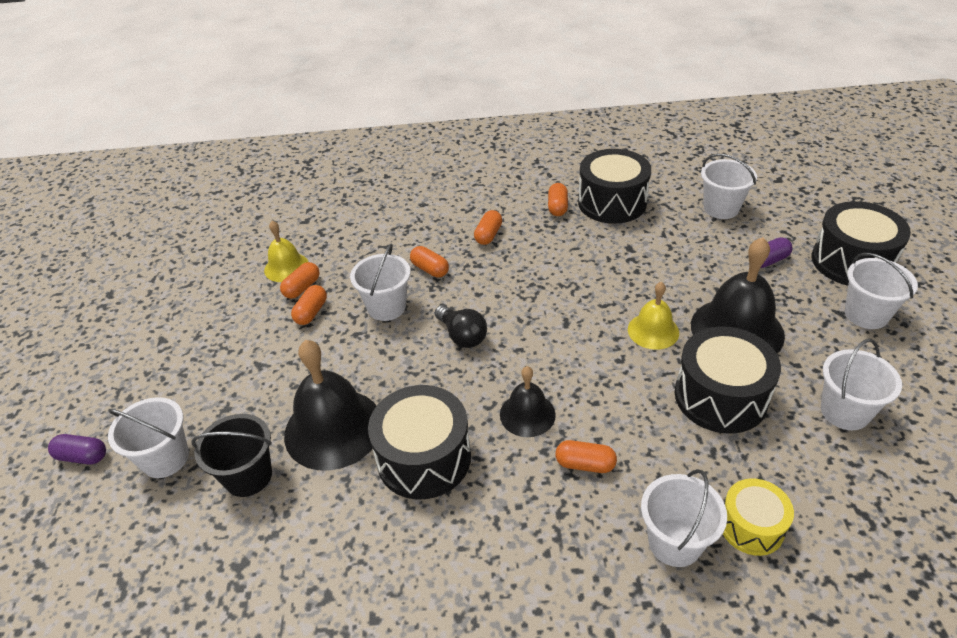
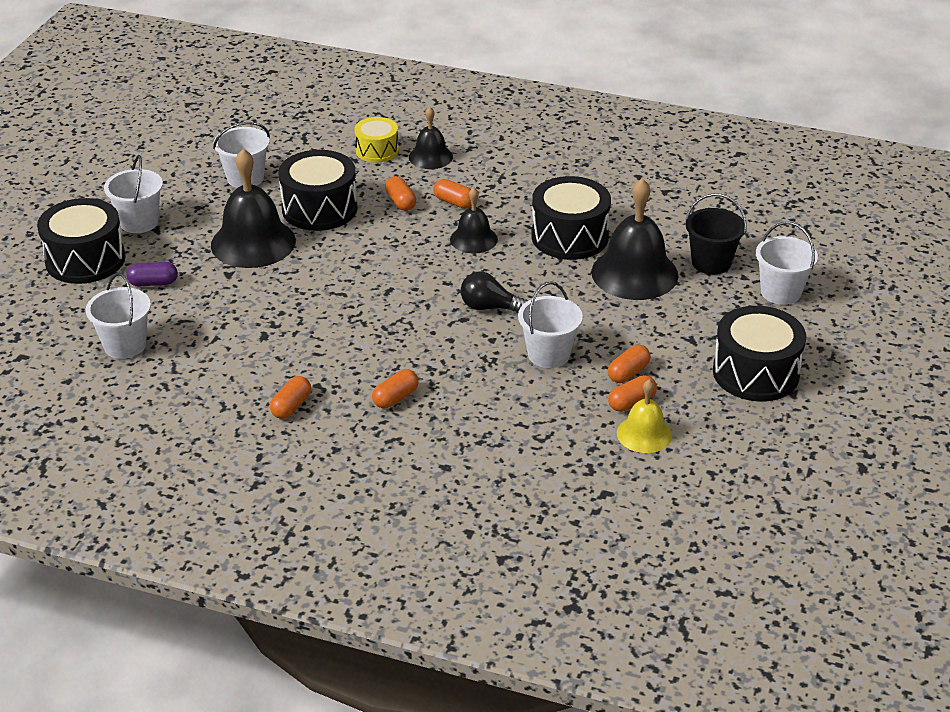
camera: 160 degrees left, 5 degrees down
(82, 456) = (855, 313): purple capsule -> none
(430, 269) = (484, 379): orange capsule -> orange capsule (401, 202)
(462, 336) = (490, 307): black light bulb -> black light bulb turned 60 degrees counterclockwise
(612, 202) = (227, 391): black drum -> black drum (755, 373)
(653, 331) = (321, 262): yellow bell -> none
(674, 542) = (430, 157): white bucket -> black bell

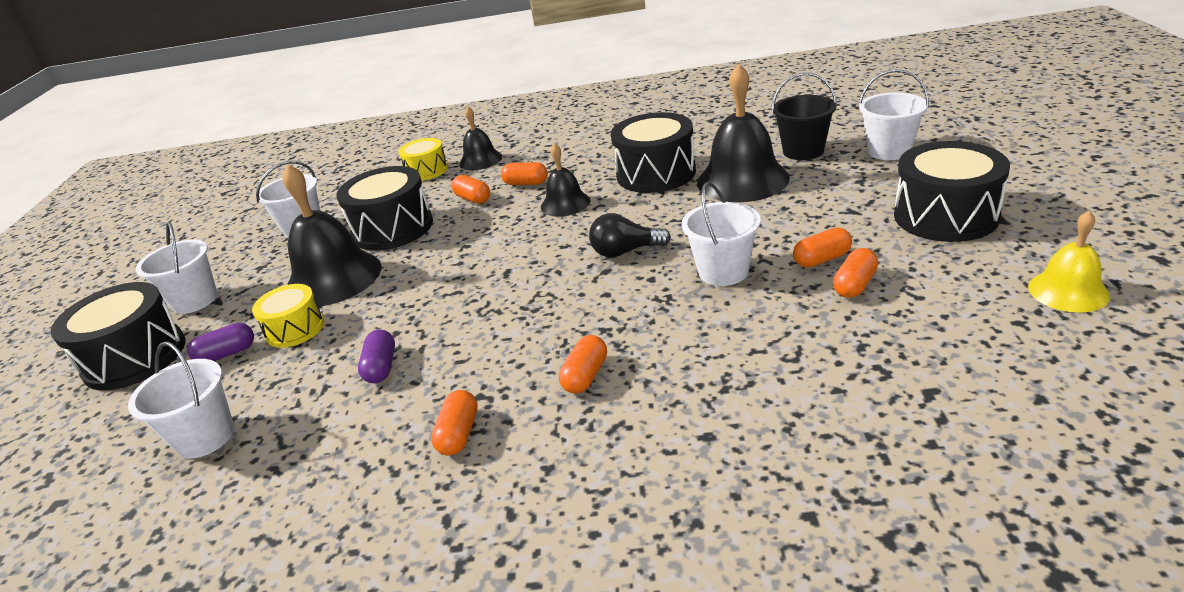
camera: 15 degrees left, 5 degrees down
(209, 280) = (295, 329): none -> yellow drum
(260, 337) = (381, 367): none -> purple capsule
(628, 373) = (822, 259): orange capsule -> orange capsule turned 45 degrees clockwise
(644, 434) = (901, 310): yellow bell -> yellow bell (1068, 291)

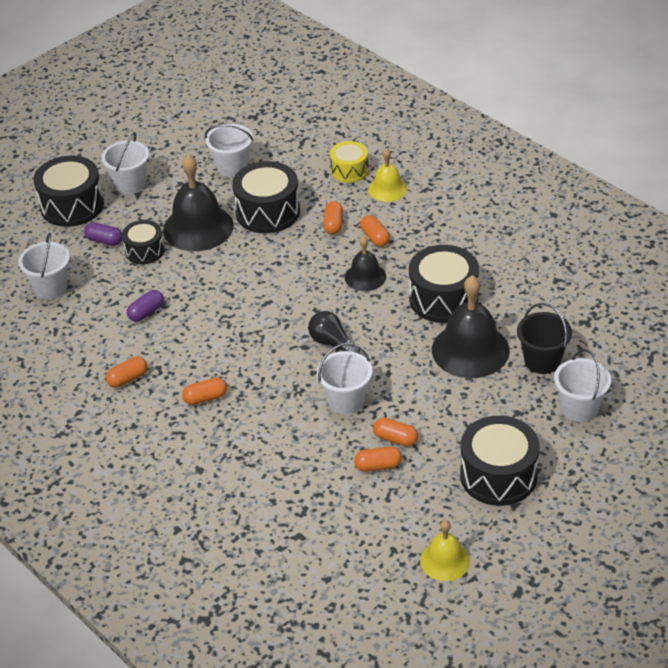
camera: 45 degrees right, 10 degrees up
(295, 329) = (144, 251): yellow drum -> black drum
(480, 160) = (387, 189): black bell -> yellow bell

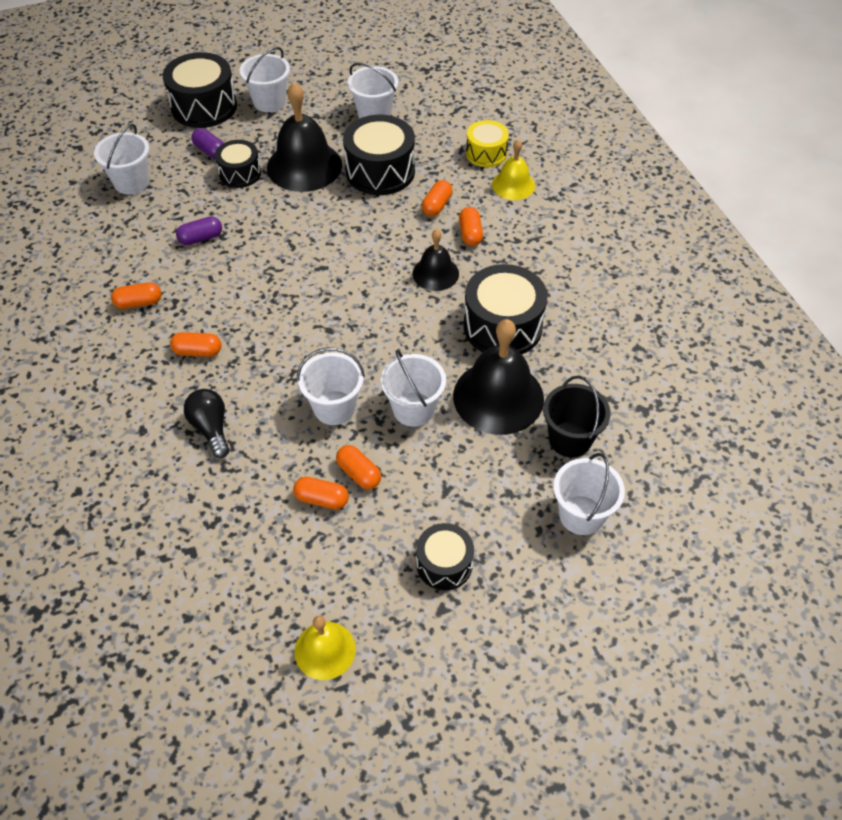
camera: 20 degrees right, 10 degrees up
(332, 343) = (359, 336): black light bulb -> black light bulb (211, 428)
(410, 380) = (413, 409): none -> white bucket
(498, 475) = (444, 564): black drum -> black drum, size x0.60

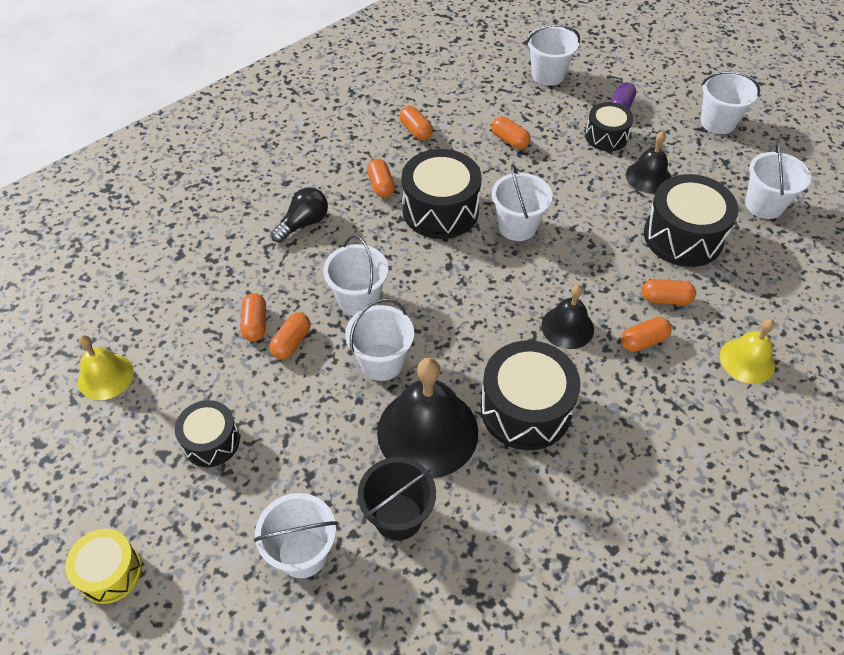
camera: 70 degrees right, 0 degrees up
(201, 238) = (510, 140): purple capsule -> orange capsule
(204, 106) = (675, 82): black drum -> black drum (440, 210)
(304, 166) = (648, 177): black bell -> black bell, size x0.57
(310, 268) = (517, 226): none -> white bucket
(486, 153) = (779, 320): yellow drum -> yellow drum (110, 572)

